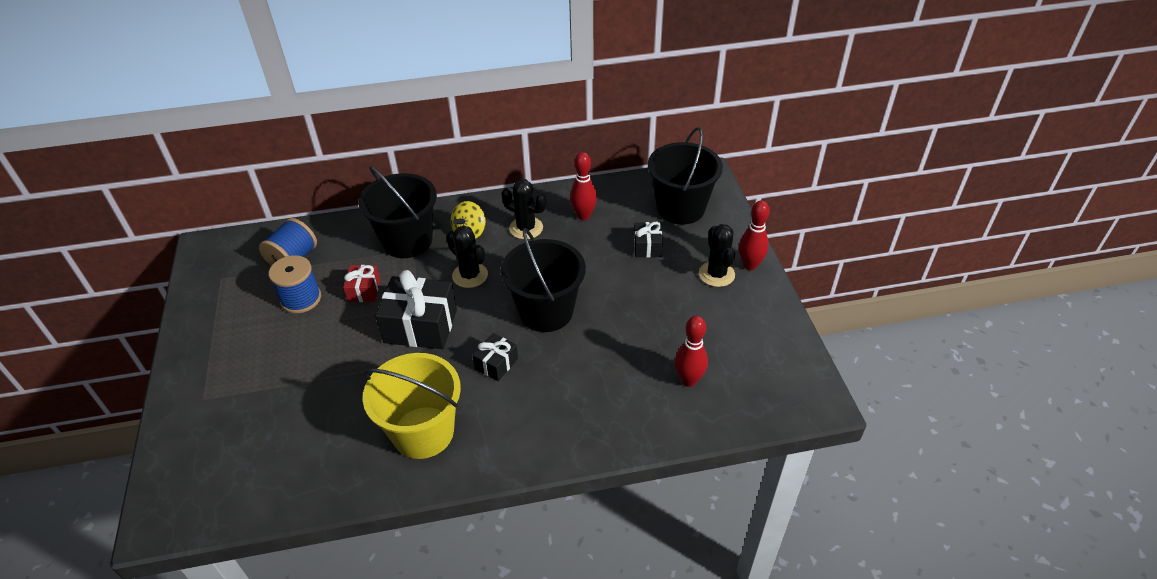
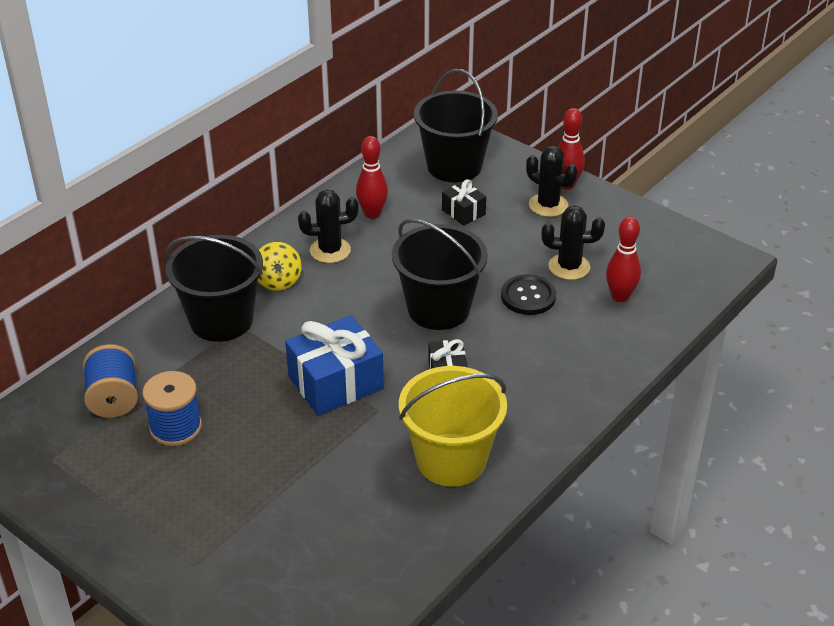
camera: 40 degrees left, 5 degrees down
(364, 290) = (235, 385): red gift -> none
(420, 326) = (335, 382): black gift -> blue gift
(470, 275) = (327, 317): black cactus -> black cactus (569, 267)
(619, 339) = (528, 296): none -> black button

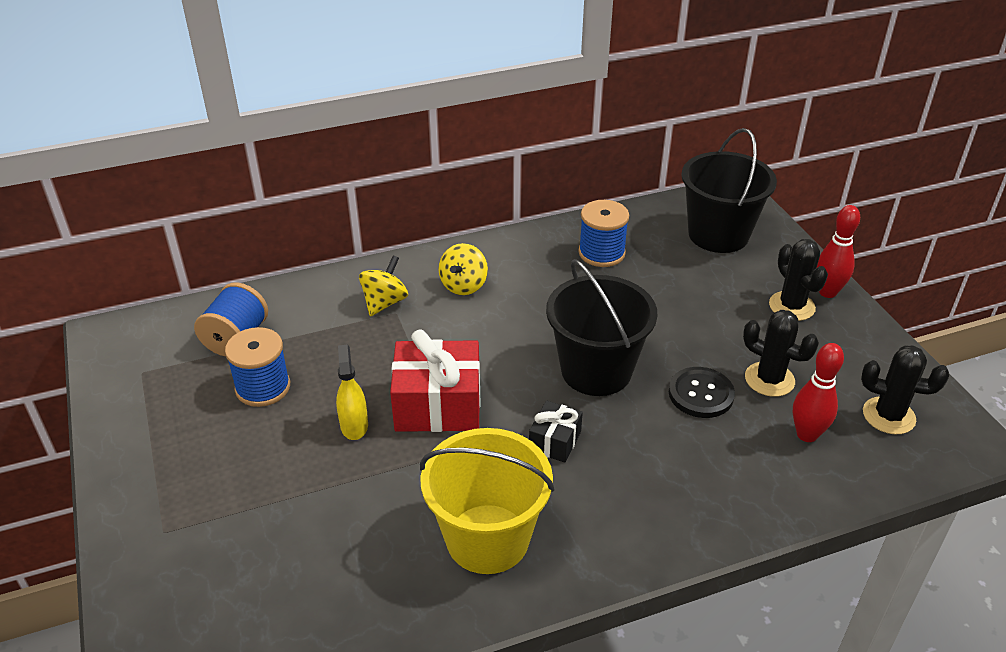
camera: 30 degrees right, 0 degrees up
(221, 320) = (384, 302): black bucket -> yellow spinning top
(280, 425) = (354, 425): none -> yellow spray bottle
(330, 250) = (534, 274): black cactus -> black cactus (888, 416)
(335, 382) = (438, 405): blue gift -> red gift
(372, 213) = (601, 253): red bowling pin -> blue spool
(463, 212) = (694, 282): black gift -> none

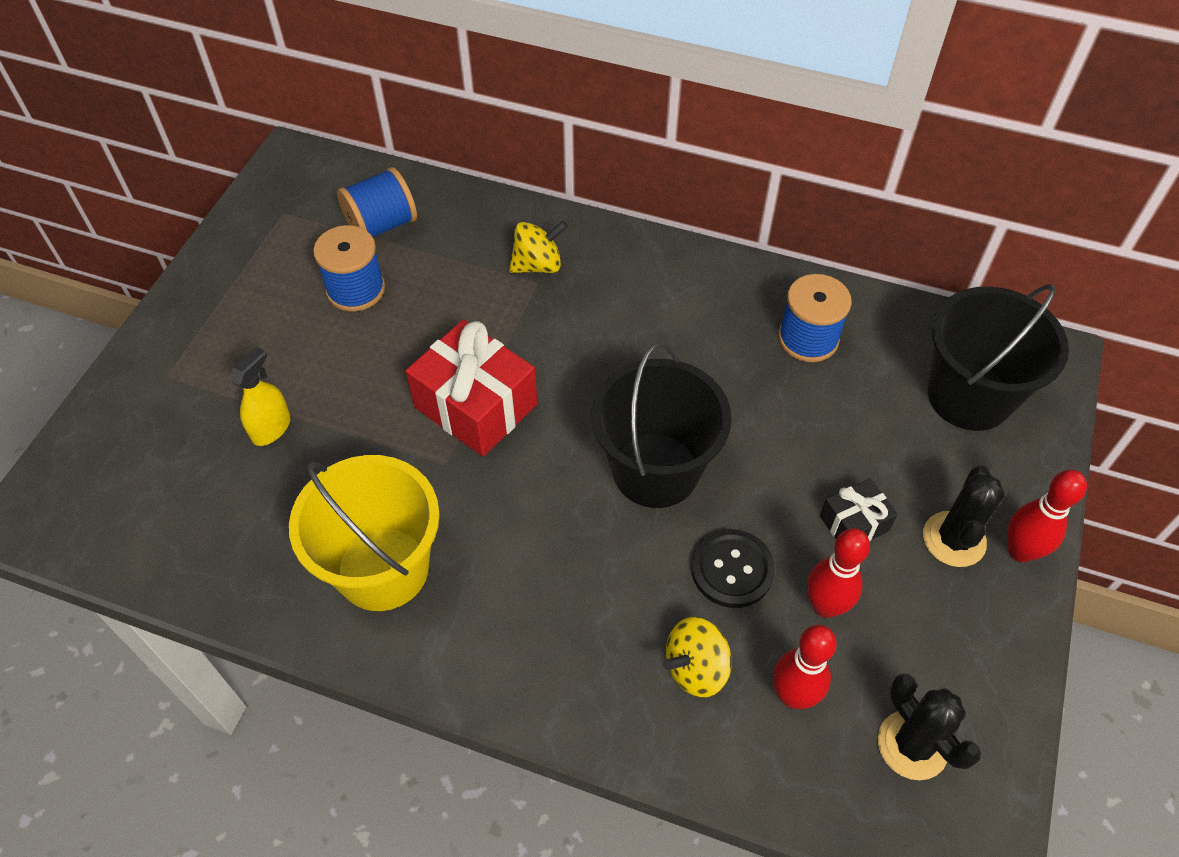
camera: 40 degrees right, 15 degrees up
(354, 425) = (388, 378): yellow spray bottle -> yellow spray bottle (271, 428)
(463, 285) = (628, 291): yellow spinning top -> yellow spinning top (696, 668)
(555, 441) = (538, 517): black gift -> black gift (854, 523)
(769, 379) = (825, 606): black cactus -> red bowling pin

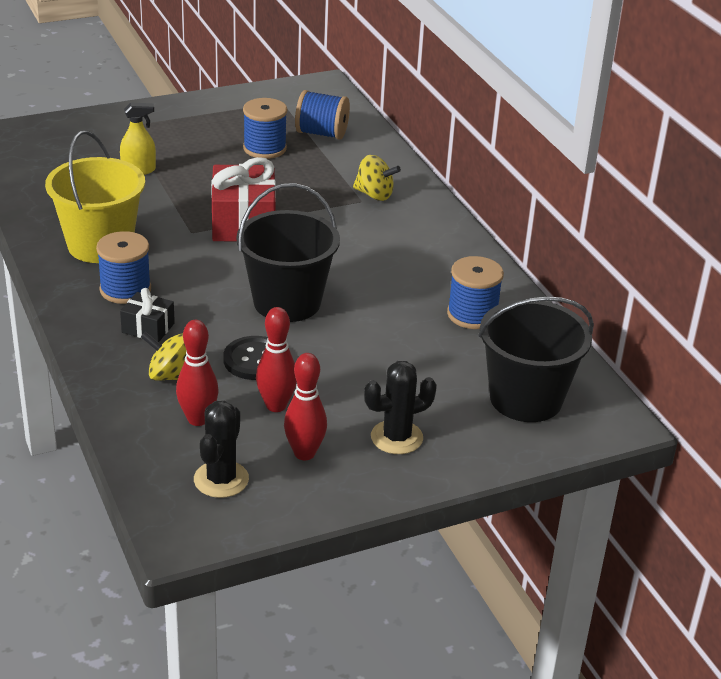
camera: 45 degrees right, 20 degrees down
(495, 603) = (125, 289): none -> blue spool
(854, 523) = (352, 392): black gift -> black gift (148, 328)
(1020, 551) = (426, 469): red bowling pin -> red bowling pin (304, 453)

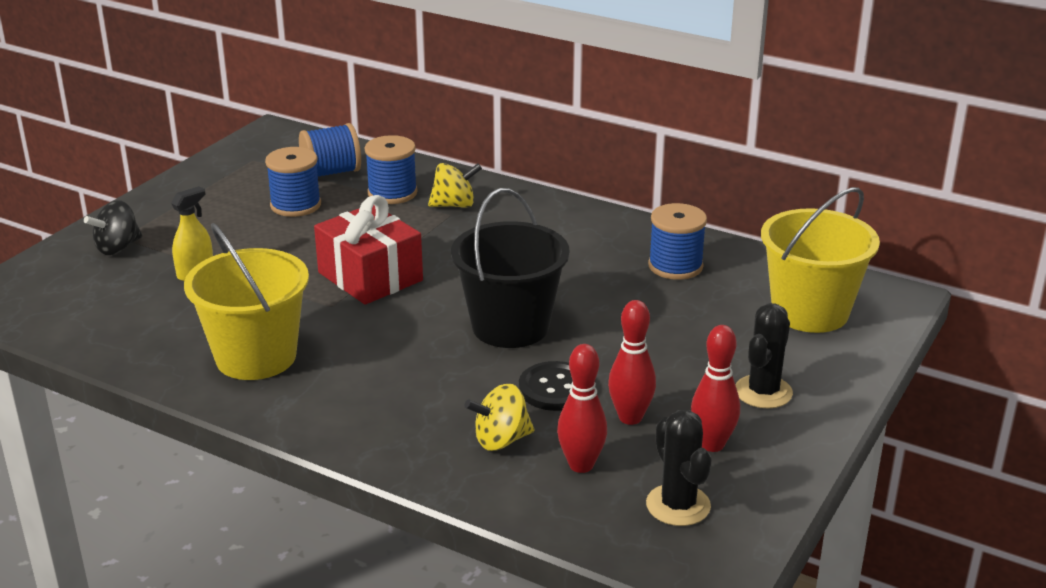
camera: 35 degrees left, 5 degrees down
(115, 132) = (118, 248): none -> black spinning top
(125, 289) = (342, 385): blue spool -> blue spool (392, 193)
(148, 328) = (416, 409): black gift -> none
(525, 399) = (810, 312): black bucket -> yellow bucket

